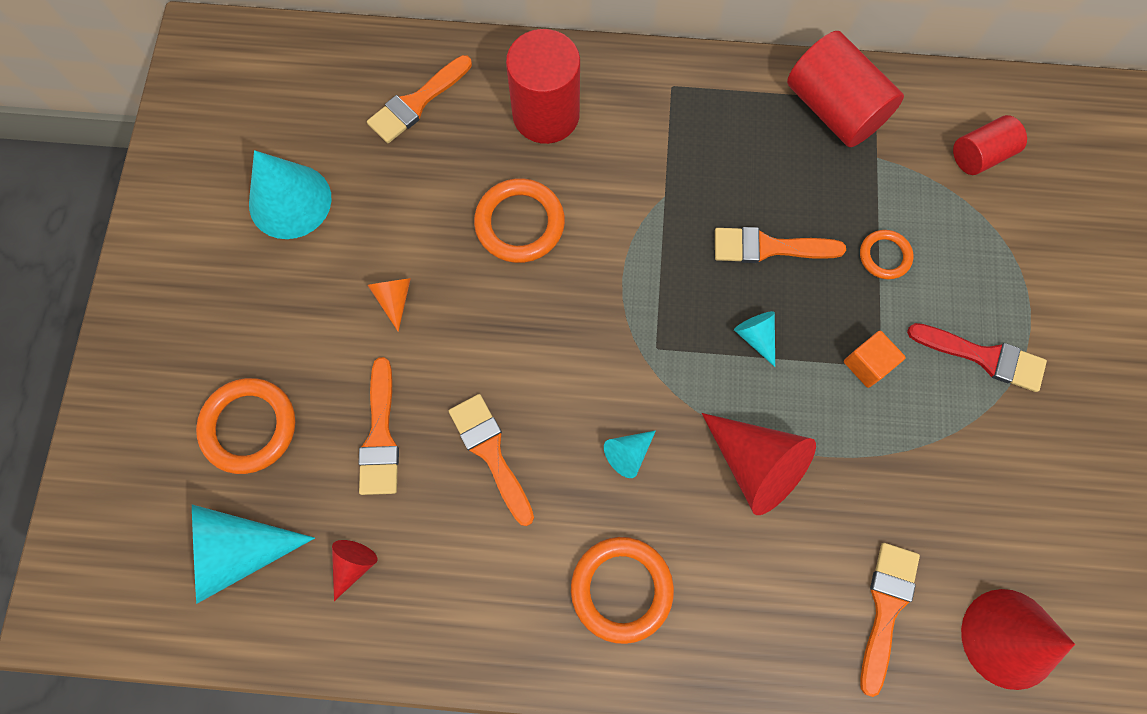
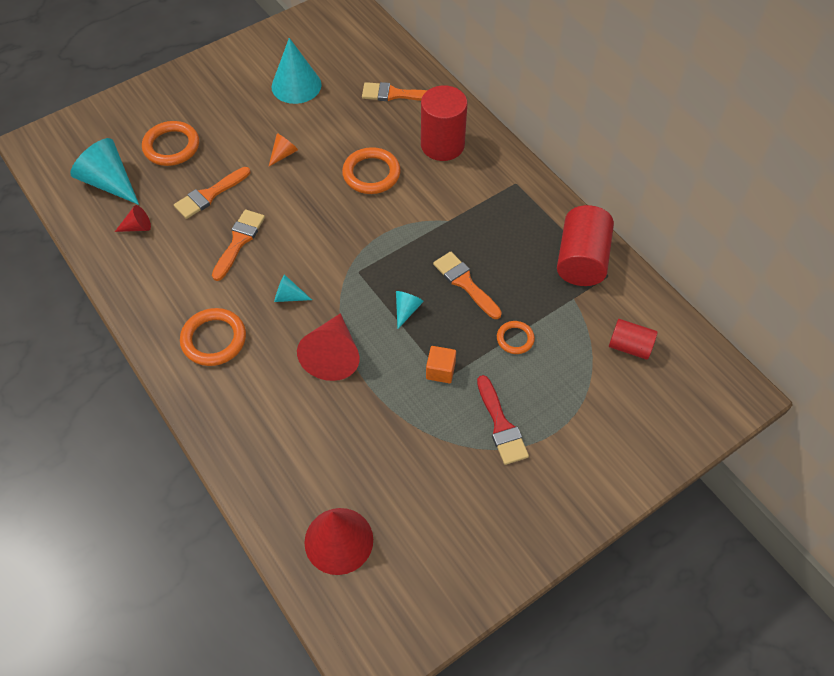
camera: 50 degrees right, 15 degrees down
(886, 608) = (304, 466): orange brush -> none

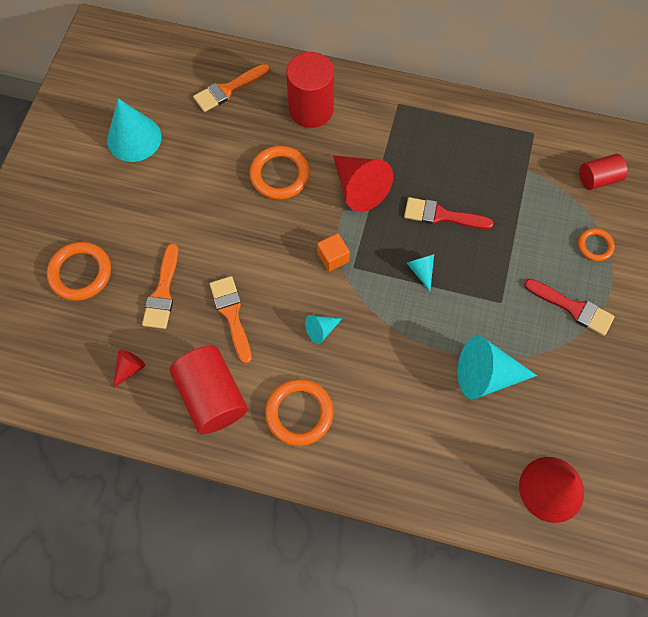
camera: 40 degrees left, 10 degrees up
(109, 182) = (58, 347): turquoise cone -> turquoise cone (486, 375)
(283, 154) = (188, 209): orange cone -> none
(333, 355) = (404, 351): red cone -> red cone (359, 188)
(440, 371) = (492, 300): orange cube -> orange cube (333, 257)
(465, 283) = (441, 215): orange brush -> red brush
(515, 339) = (519, 233): orange ring -> orange ring (595, 246)
(581, 260) = (504, 134): red cylinder -> red cylinder (212, 396)

